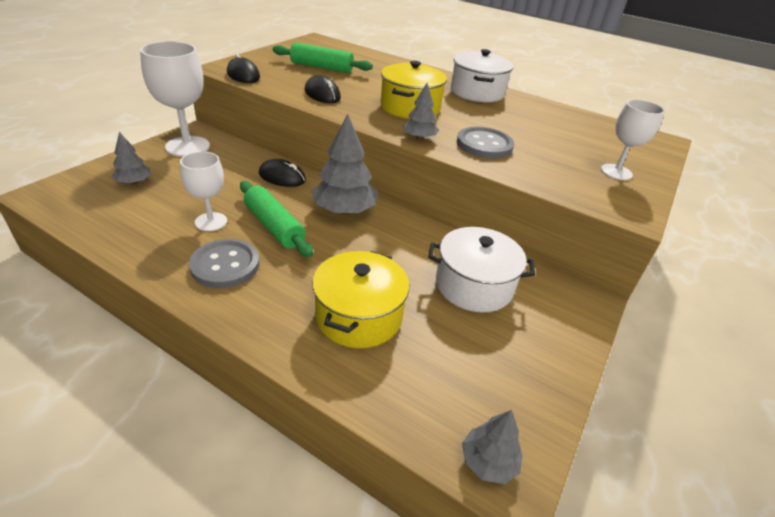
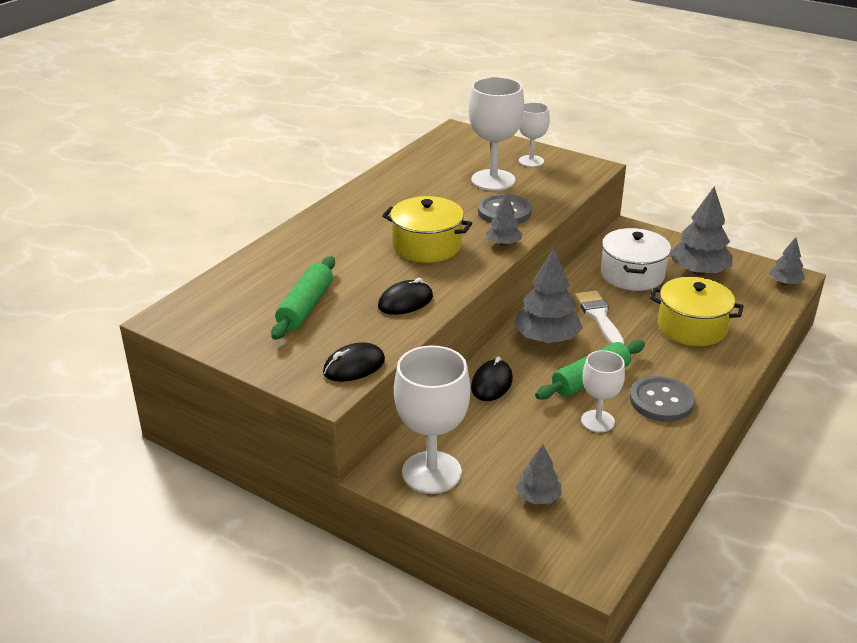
camera: 85 degrees left, 5 degrees down
(381, 247) = (599, 316): none -> white brush
(477, 92) = (366, 204): white pot -> none
(496, 351) = (698, 272): none -> grey tree
(553, 146) = (493, 180): none -> white goblet

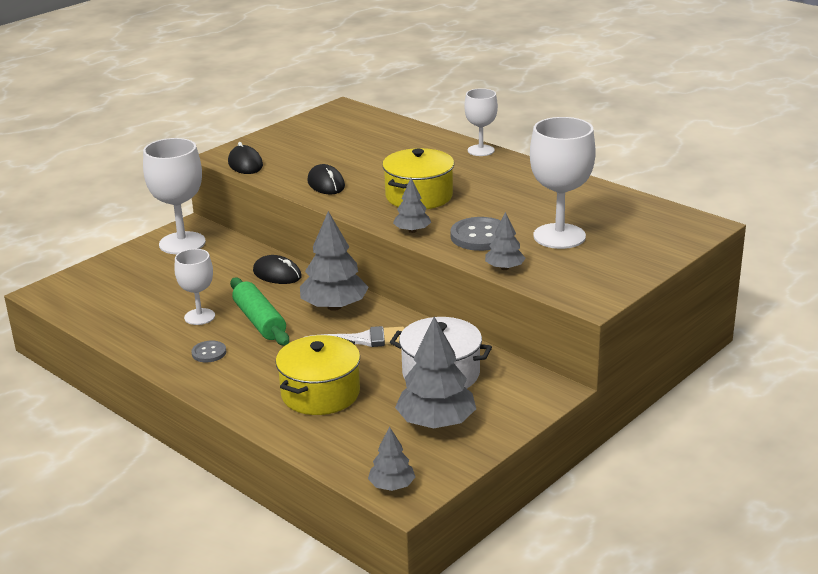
camera: 100 degrees right, 5 degrees down
(306, 307) = (336, 149): green rolling pin -> none
(531, 161) = (610, 262): white goblet -> white goblet (481, 150)
(538, 497) = (128, 281): grey tree -> grey tree (504, 268)
(661, 401) = (209, 353): grey button -> grey button, size x0.55

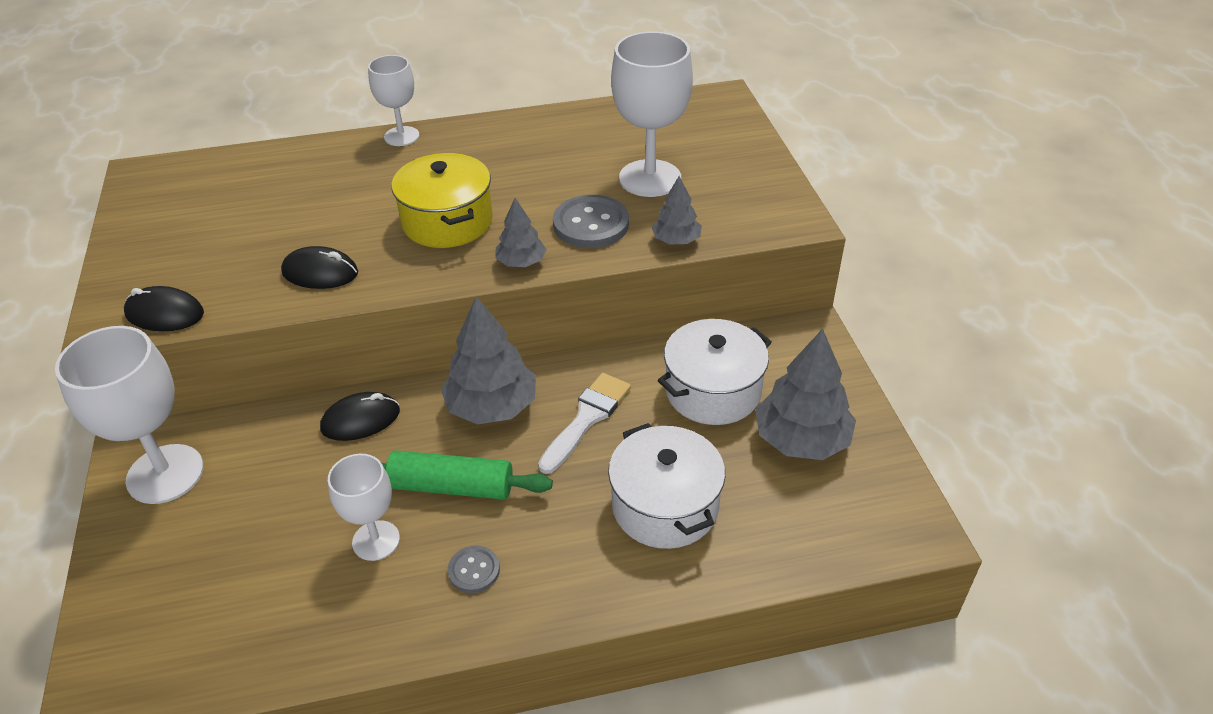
camera: 55 degrees left, 15 degrees up
(320, 393) = (665, 506): yellow pot -> white pot
(392, 486) = (893, 532): grey tree -> none

